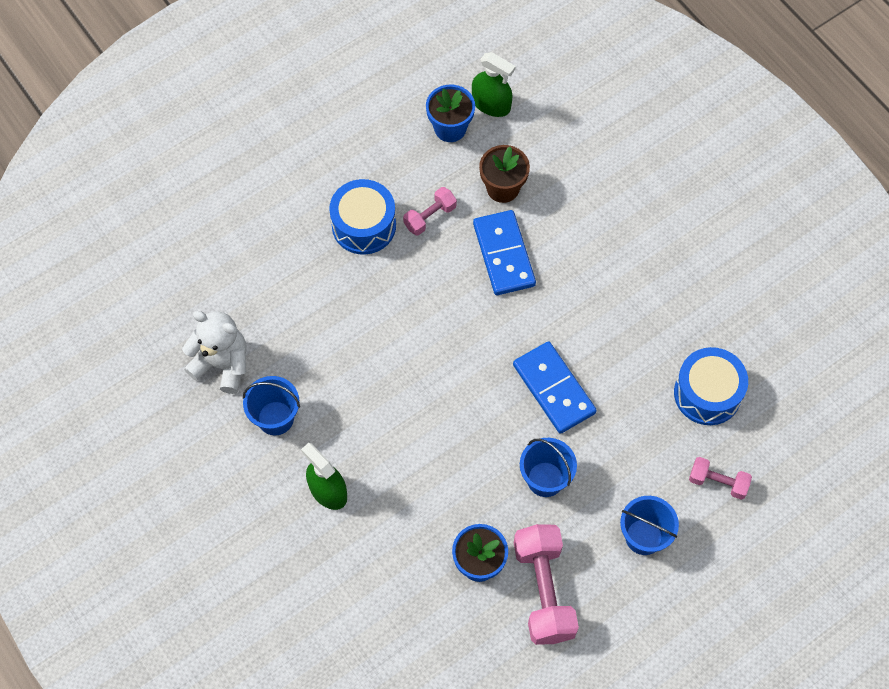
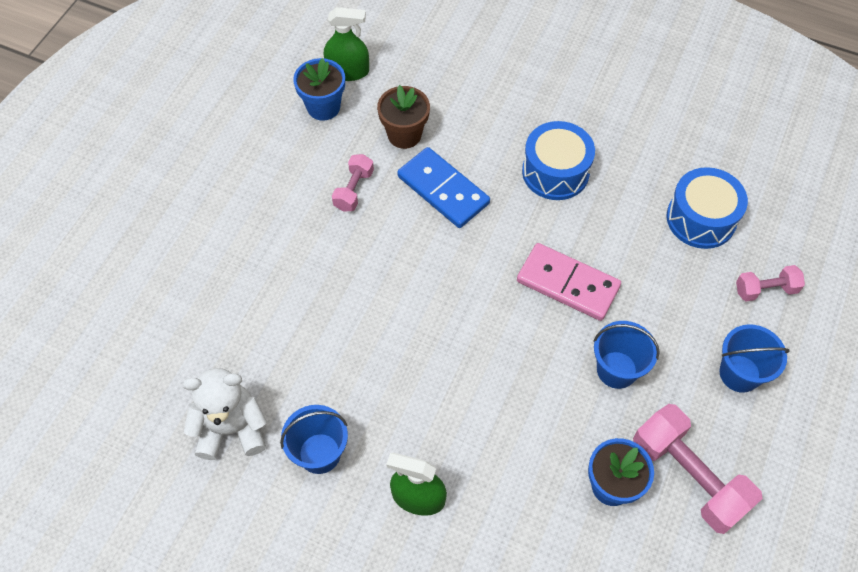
camera: 30 degrees left, 5 degrees down
(364, 225) = (295, 227): blue drum -> blue drum (555, 172)
(554, 389) = (568, 284): blue domino -> pink domino

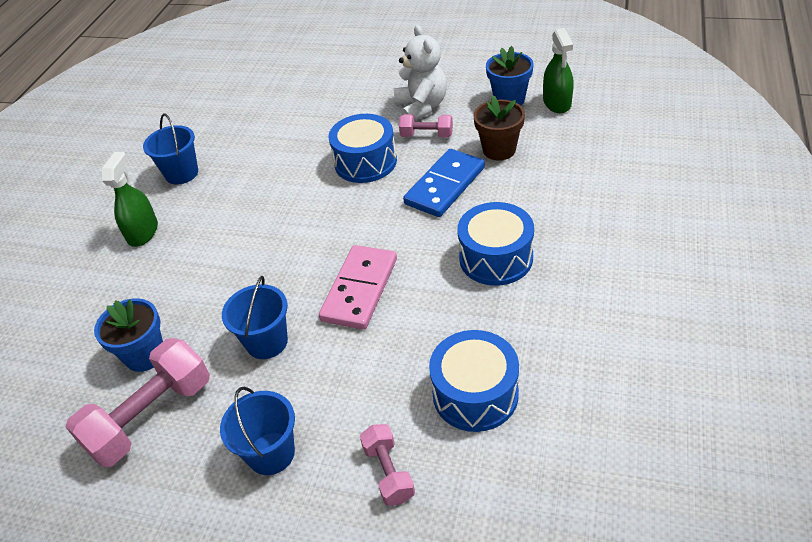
camera: 85 degrees right, 15 degrees down
(232, 429) = (201, 129): white teddy bear -> white teddy bear (421, 107)
(377, 253) = (365, 162): none -> blue drum

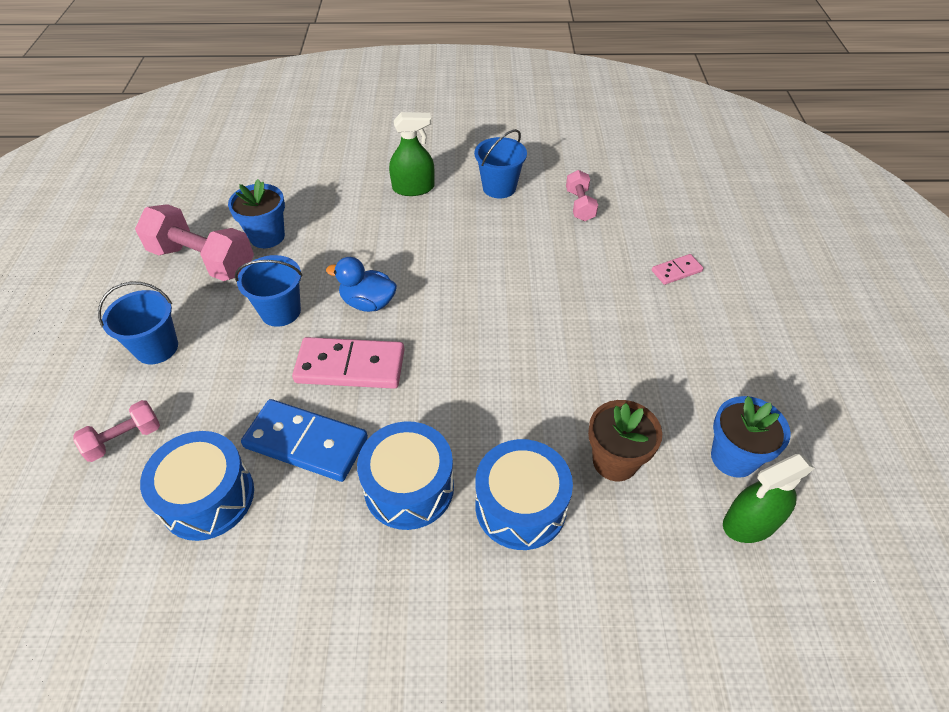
camera: 70 degrees right, 5 degrees up
(286, 274) = (368, 303): none -> blue duck
(338, 92) = (676, 271): none -> pink domino
(365, 162) = (553, 326): blue drum -> blue drum (520, 506)
(421, 107) = (678, 358): white teddy bear -> none
(427, 135) = (621, 375): pink dumbbell -> pink dumbbell (580, 205)
(445, 186) = (528, 412): blue domino -> blue domino (306, 443)

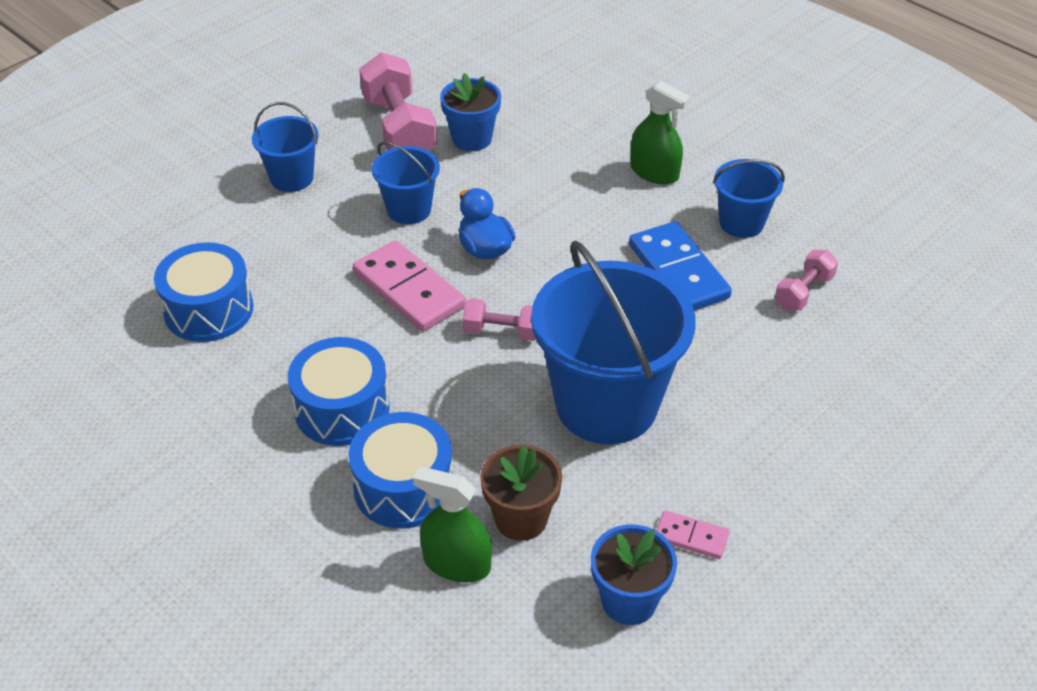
camera: 45 degrees right, 5 degrees down
(124, 439) = (202, 230): pink dumbbell -> pink dumbbell (502, 331)
(306, 443) = (311, 322): blue domino -> blue domino (678, 271)
(567, 347) = (606, 405): none -> blue bucket
(676, 271) = (816, 419): pink domino -> pink domino (691, 537)
(750, 523) = (569, 654): green spray bottle -> green spray bottle (456, 563)

